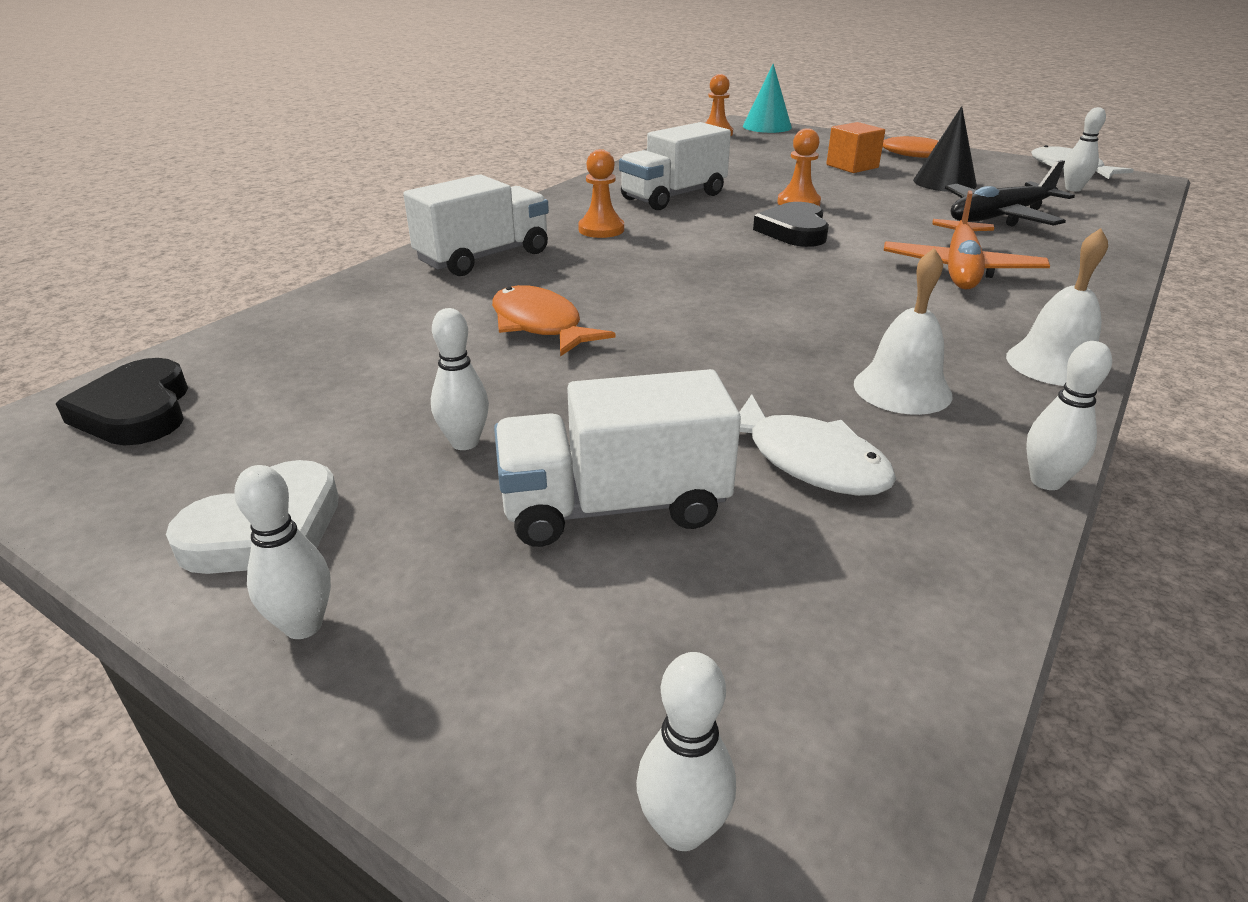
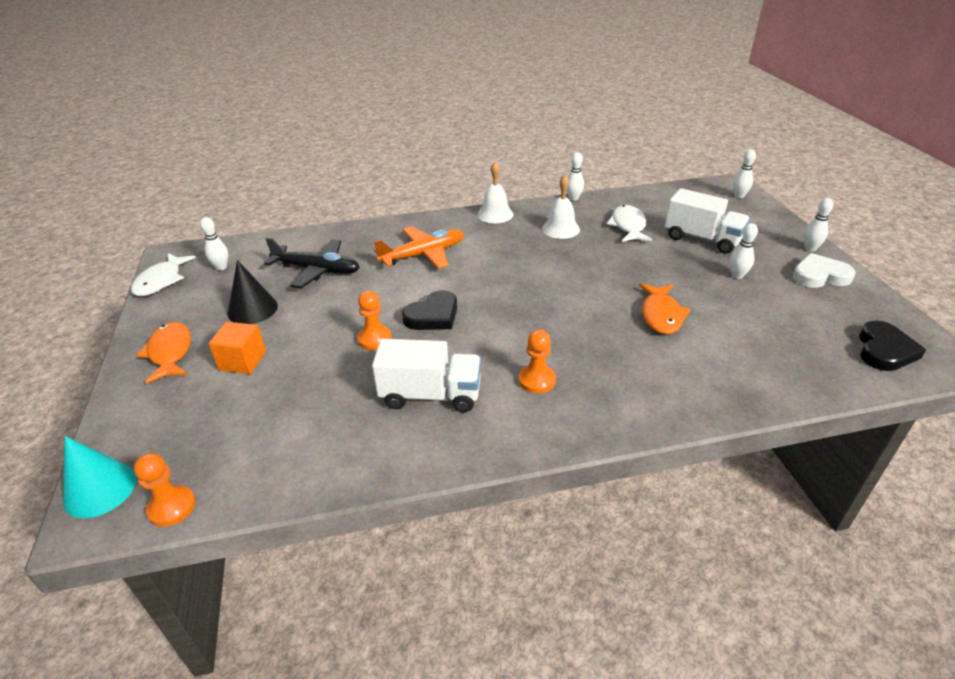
camera: 135 degrees left, 5 degrees up
(484, 257) = (644, 389): white truck -> none

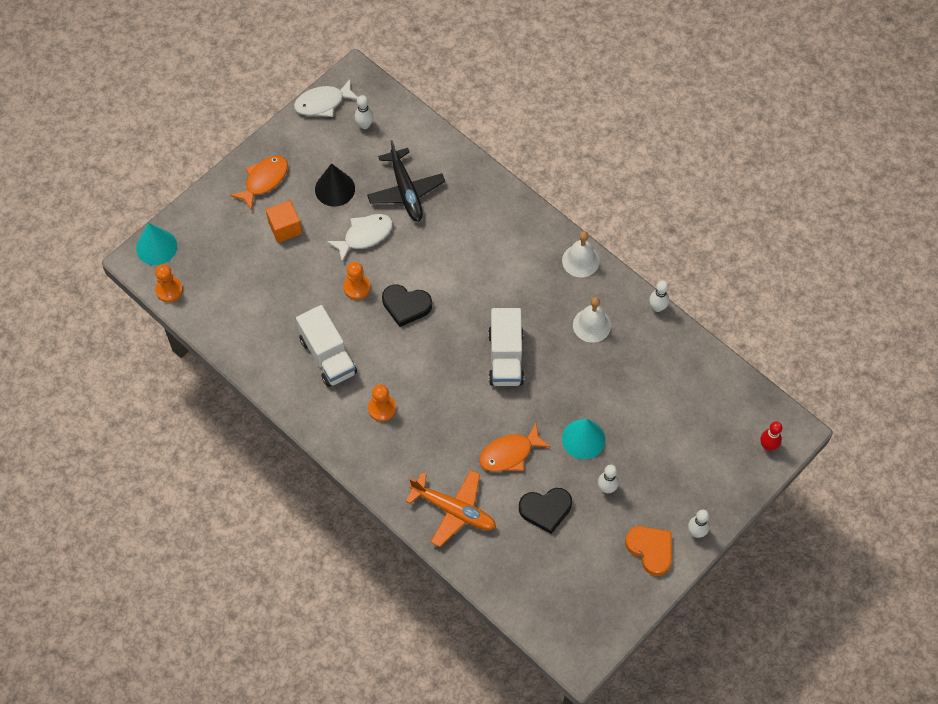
camera: 55 degrees right, 25 degrees up
(423, 255) = (477, 248): orange plane -> orange plane (453, 510)
(628, 226) = (635, 375): white fish -> white fish (365, 236)
(674, 270) = (583, 439): none -> turquoise cone
(702, 239) = (653, 442): white truck -> white truck (505, 357)
(739, 196) = (768, 446): white bowling pin -> red bowling pin
(820, 275) = (650, 550): white heart -> orange heart
(884, 350) = (564, 614): black heart -> black heart (545, 510)

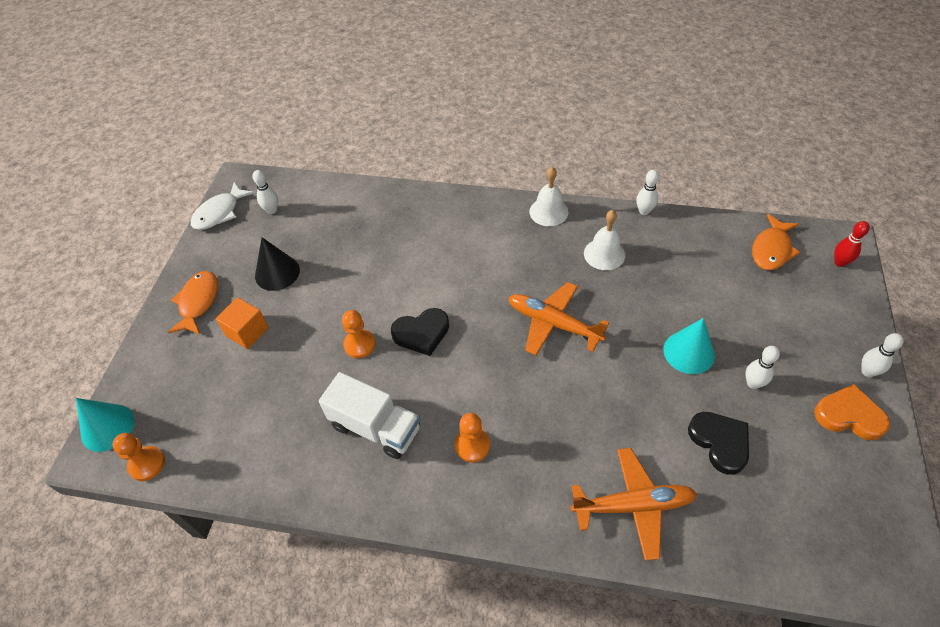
camera: 30 degrees left, 10 degrees down
(365, 236) = (335, 296): white fish -> none
(405, 191) = (348, 240): black plane -> none
(505, 357) = (554, 324): white truck -> orange plane
(509, 453) = (636, 409): orange fish -> orange fish (771, 249)
(545, 510) = (720, 442): black heart -> black heart turned 75 degrees counterclockwise

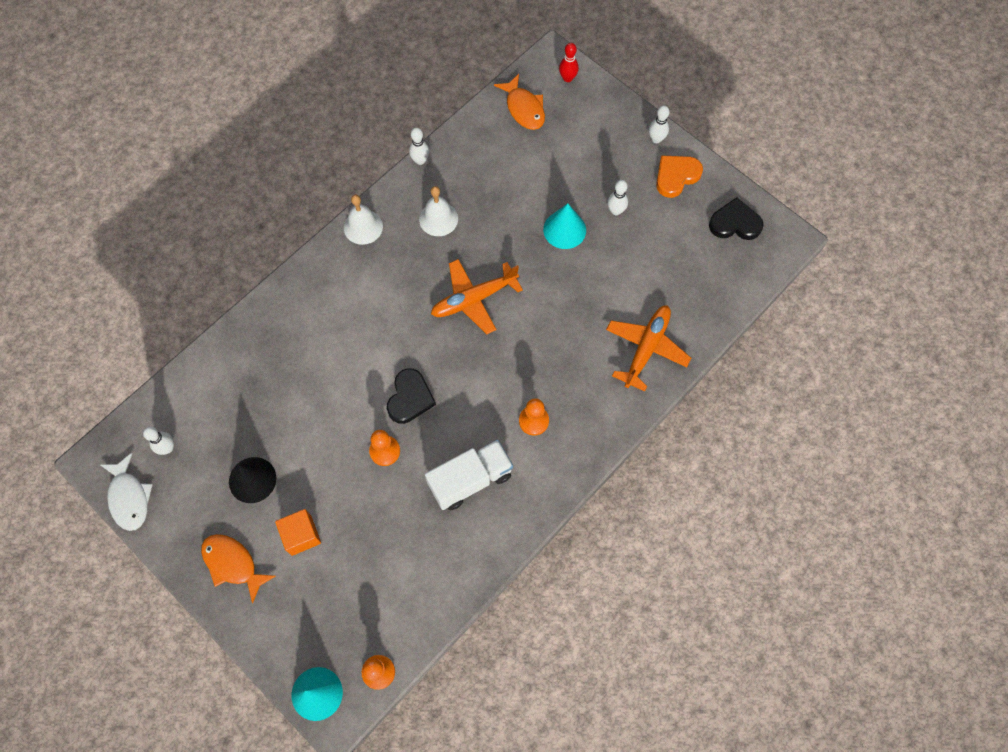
camera: 60 degrees left, 15 degrees up
(720, 442) = (641, 264): black heart -> black heart (735, 223)

